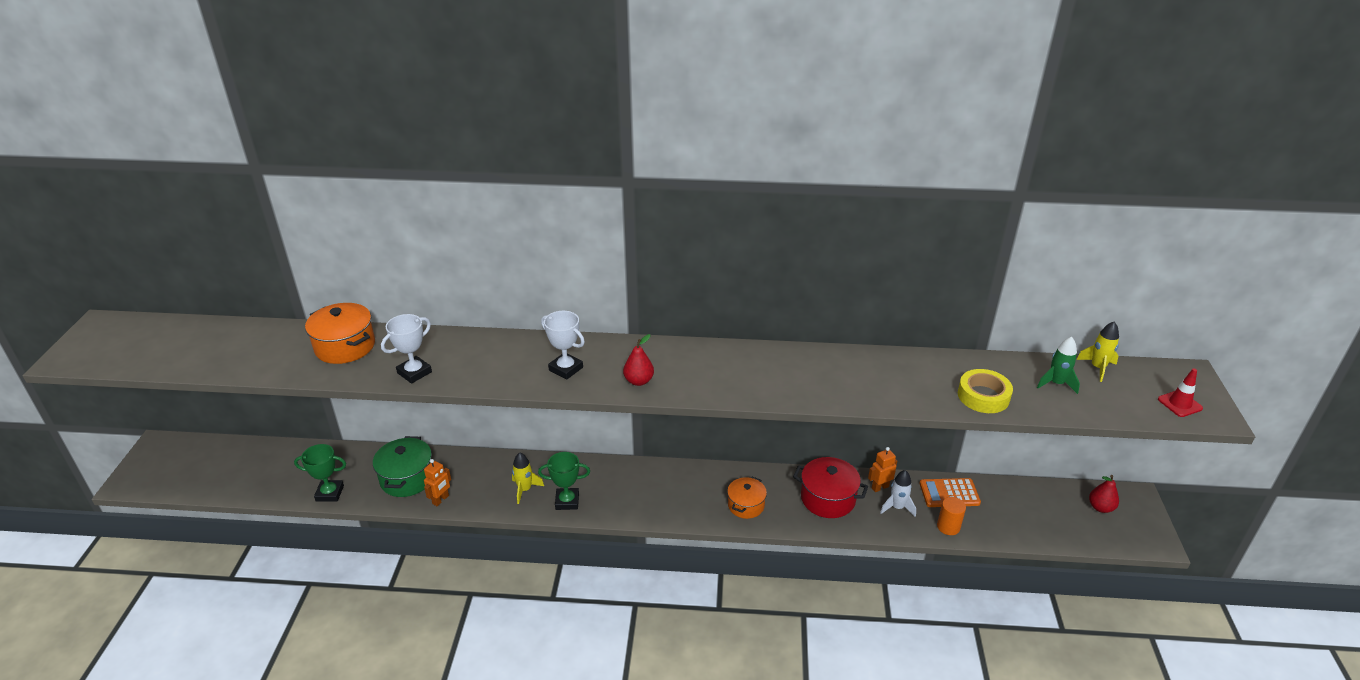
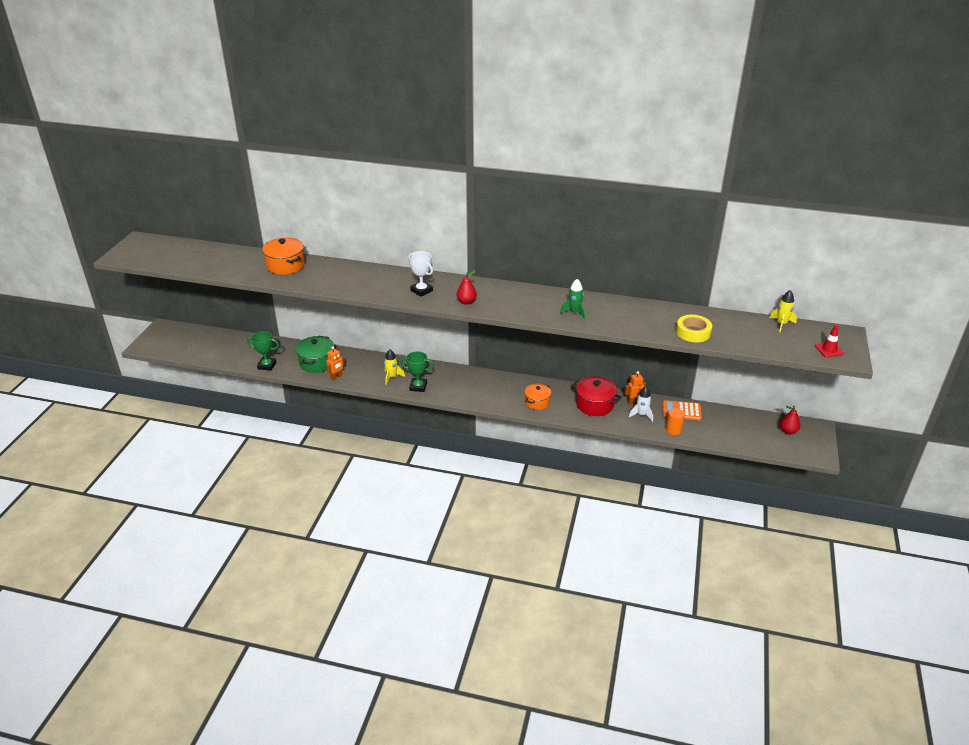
camera: 10 degrees right, 0 degrees up
(414, 372) = (326, 284): white trophy -> none
(1056, 383) = (747, 330): green rocket -> green rocket (574, 312)

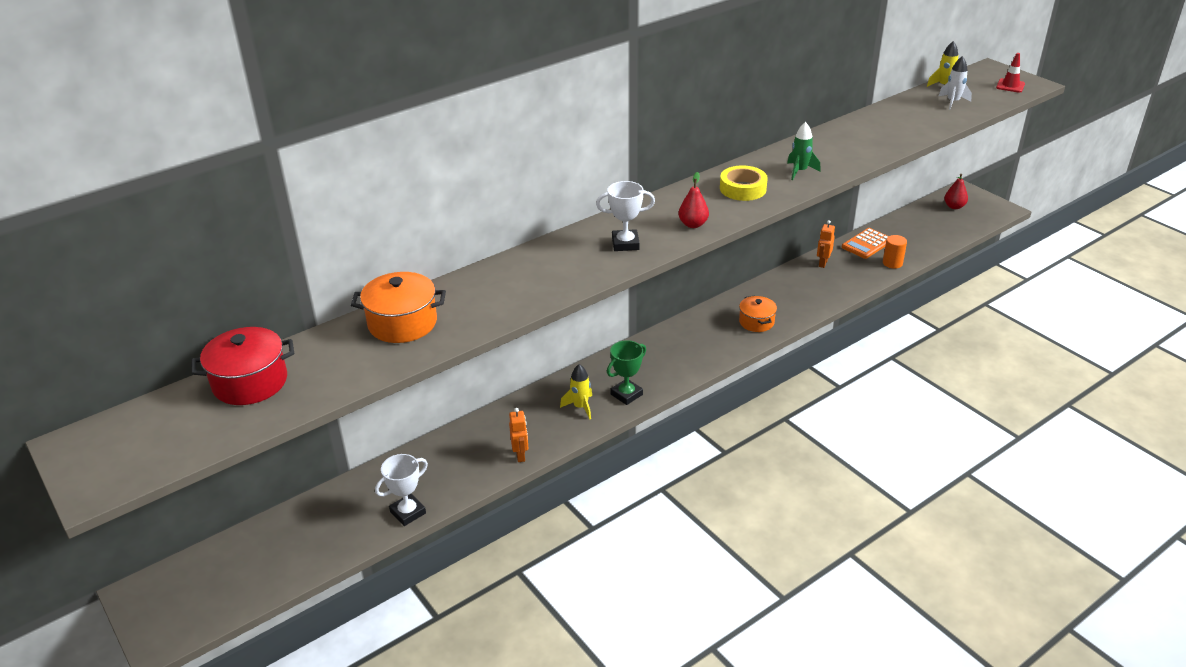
camera: 50 degrees left, 0 degrees up
(267, 365) = (408, 512): green trophy -> white trophy
(317, 362) = (464, 459): green pot -> none
(594, 404) = (801, 288): red pot -> red pot (250, 382)
(641, 415) = (849, 269): white rocket -> white rocket (953, 102)
(693, 332) = (913, 129): yellow tape -> yellow tape (743, 189)

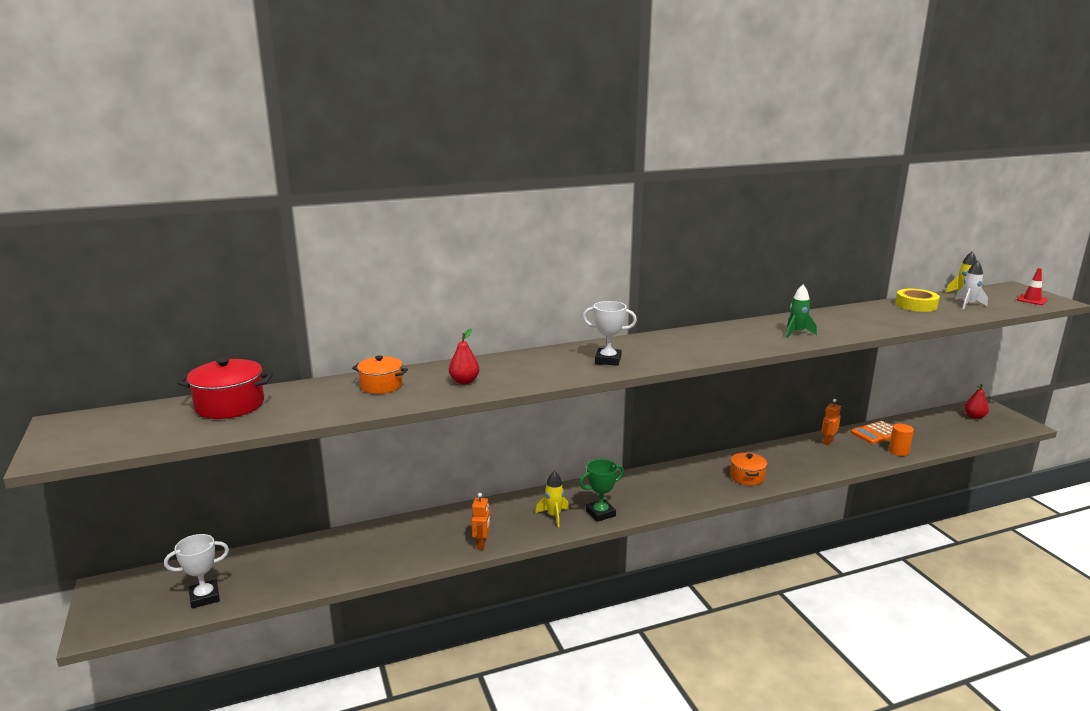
camera: 15 degrees right, 15 degrees down
(402, 323) = (381, 386): orange pot -> orange pot, size x0.67
(408, 512) = (359, 570): white trophy -> white trophy (204, 597)
(693, 224) = (677, 355): red pear -> red pear (464, 381)
(743, 189) = (736, 338): yellow tape -> yellow tape (916, 305)

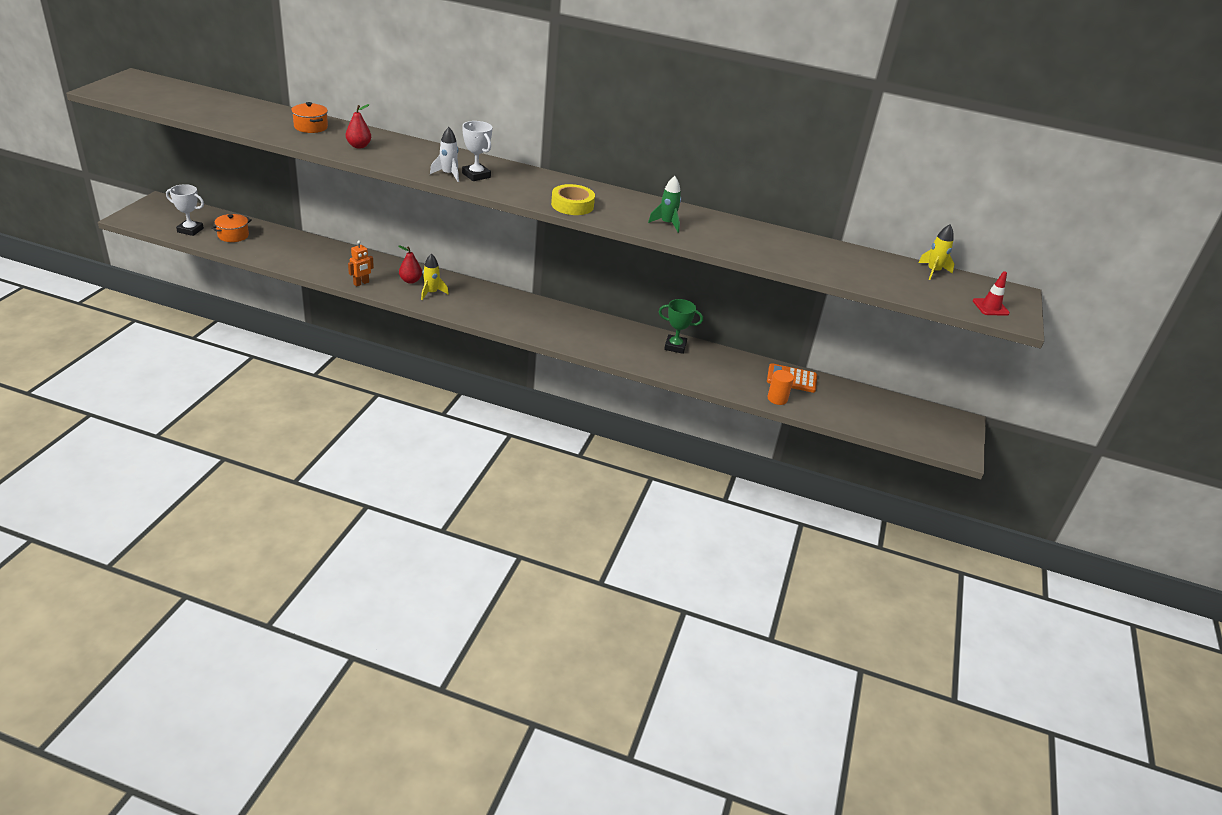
camera: 35 degrees right, 15 degrees up
(230, 405) = (217, 102): red pot -> none
(600, 513) = (462, 308): green trophy -> green trophy (675, 346)
(747, 477) = (609, 345): orange pot -> orange pot (233, 235)
(828, 442) = (732, 361): orange robot -> none
(916, 305) = (848, 256): yellow tape -> yellow tape (572, 205)
(968, 304) = (904, 279): white rocket -> white rocket (448, 174)
(974, 417) = (924, 419): red pear -> red pear (410, 281)

